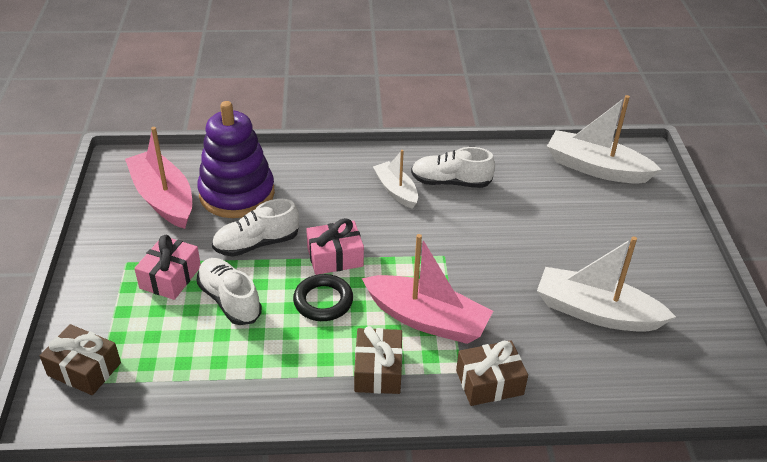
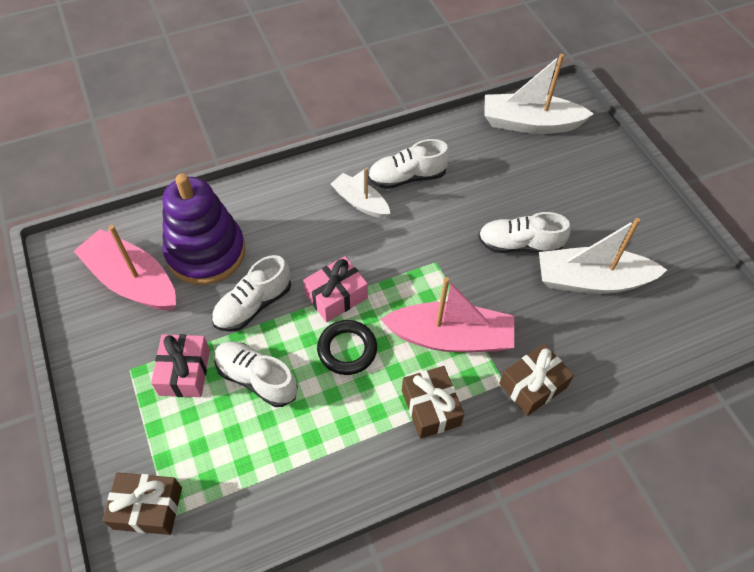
camera: 20 degrees left, 15 degrees up
(535, 263) = (519, 245): none -> white shoe

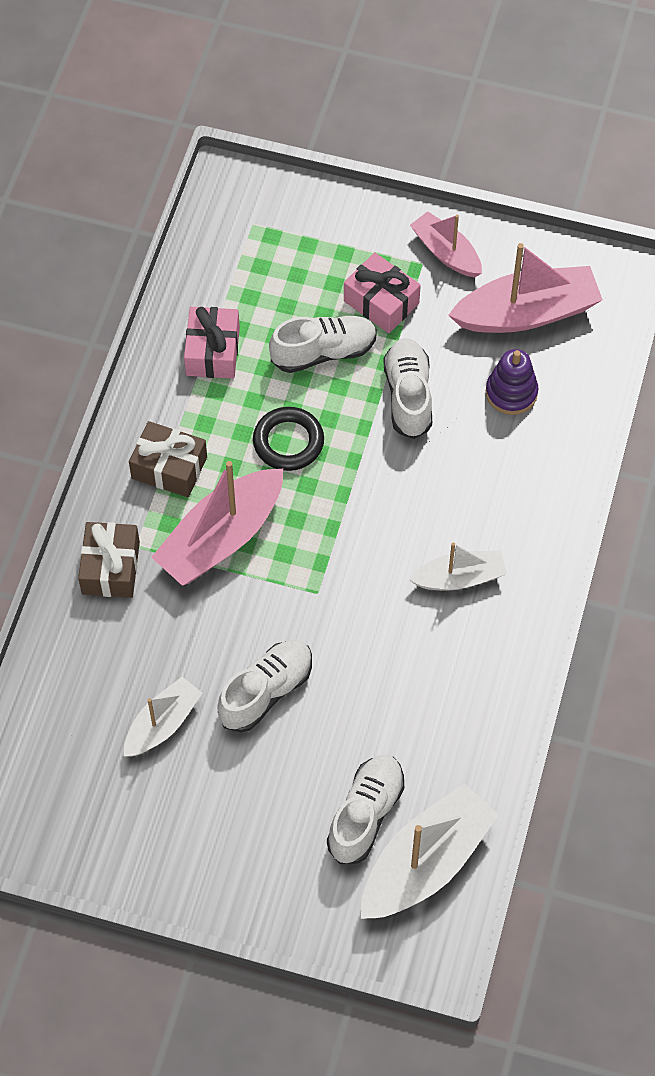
camera: 130 degrees right, 5 degrees up
(109, 360) = (446, 252): none -> pink boat
(148, 508) = (274, 214): brown gift -> none
(206, 252) = (511, 393): purple stacking toy -> purple stacking toy, size x0.52
(336, 296) = (356, 472): pink gift -> pink gift (212, 351)
(407, 177) = (456, 651): white shoe -> white shoe (365, 814)
(591, 280) = (162, 724): white boat -> white boat, size x0.60

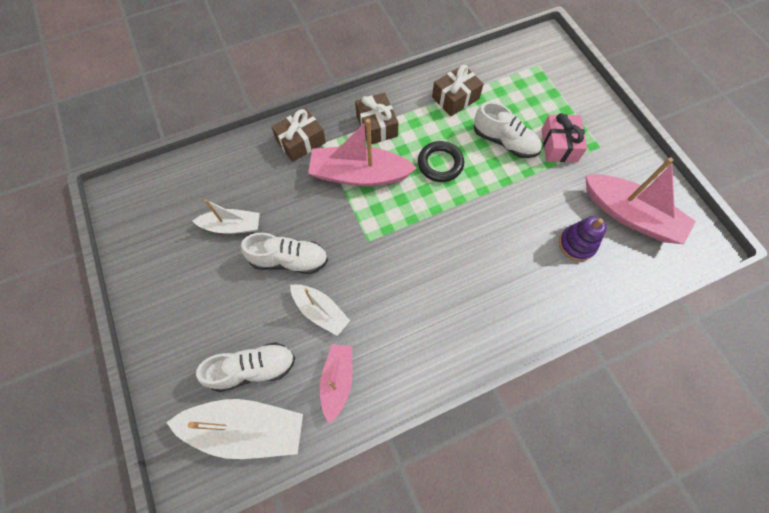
camera: 50 degrees right, 5 degrees up
(212, 351) = (455, 98): pink gift -> brown gift
(408, 396) = (521, 197): white shoe -> none
(446, 252) = (619, 152): pink boat -> pink boat (337, 381)
(459, 578) = (441, 305): white boat -> white boat (320, 311)

